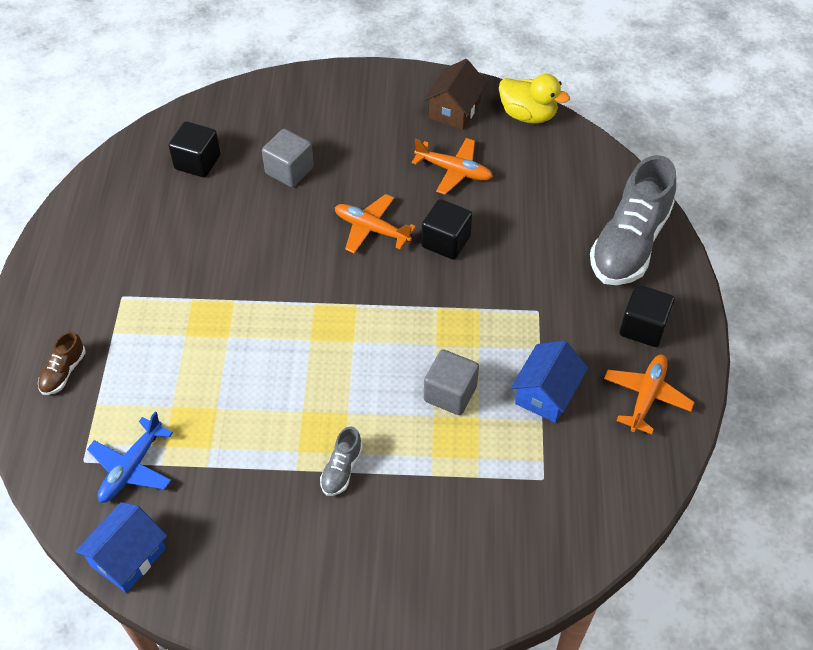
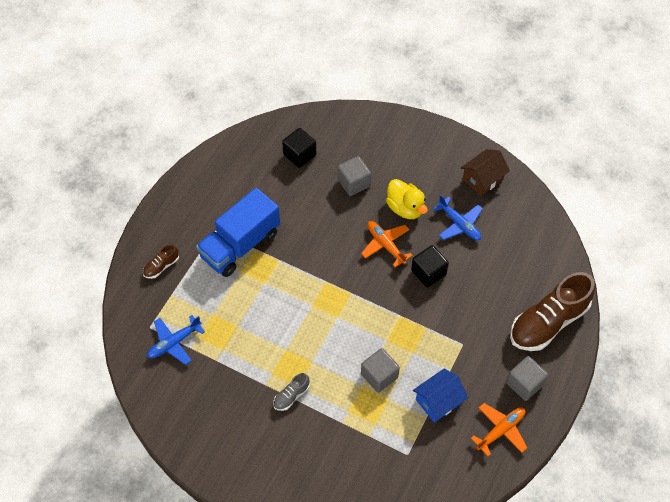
camera: 25 degrees right, 5 degrees up
(128, 557) = (149, 396): blue house -> none
(169, 301) = (240, 245): none -> blue truck
(454, 171) = (459, 224): orange plane -> blue plane
(528, 115) = (530, 202): yellow duck -> yellow duck (405, 208)
(629, 243) = (548, 322): grey shoe -> brown shoe
(643, 327) = (524, 383): black cube -> grey cube

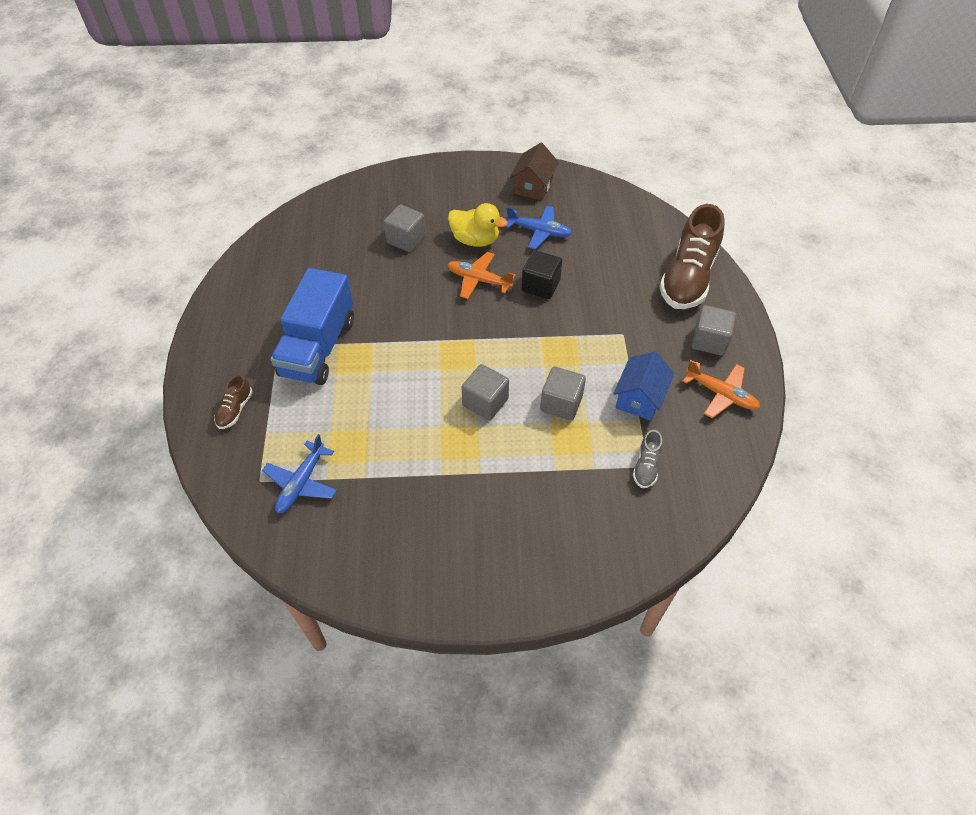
camera: 30 degrees left, 5 degrees down
(291, 396) = (479, 471): grey shoe -> grey shoe (646, 466)
(299, 155) = (330, 238): black cube -> none
(327, 347) = (485, 402): none -> grey cube
(501, 430) = (721, 394): orange plane -> orange plane turned 105 degrees clockwise

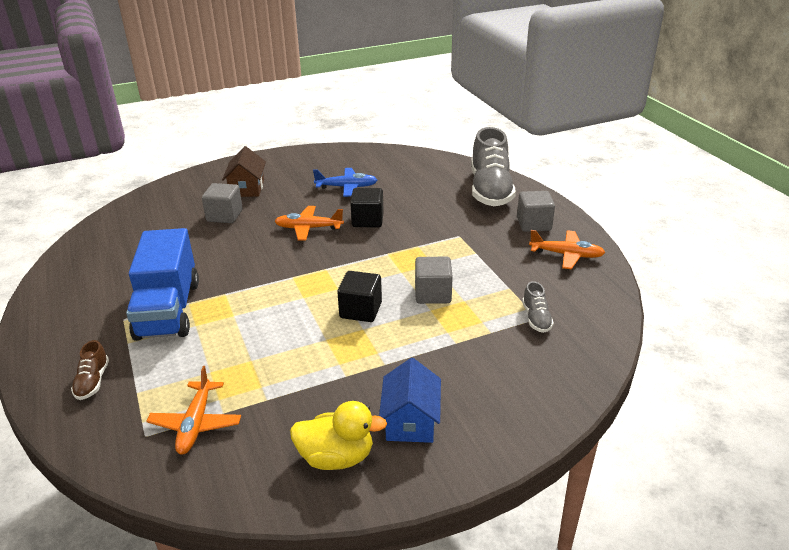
camera: 20 degrees left, 20 degrees down
(301, 483) = (196, 424): blue plane -> orange plane
(475, 240) = (291, 203): yellow duck -> yellow duck (336, 457)
(485, 402) = (360, 310): grey cube -> black cube
(533, 186) = (325, 161): brown house -> brown house (247, 188)
(640, 398) = (500, 273): blue house -> blue house (410, 421)
(688, 278) = (490, 190): brown shoe -> grey shoe

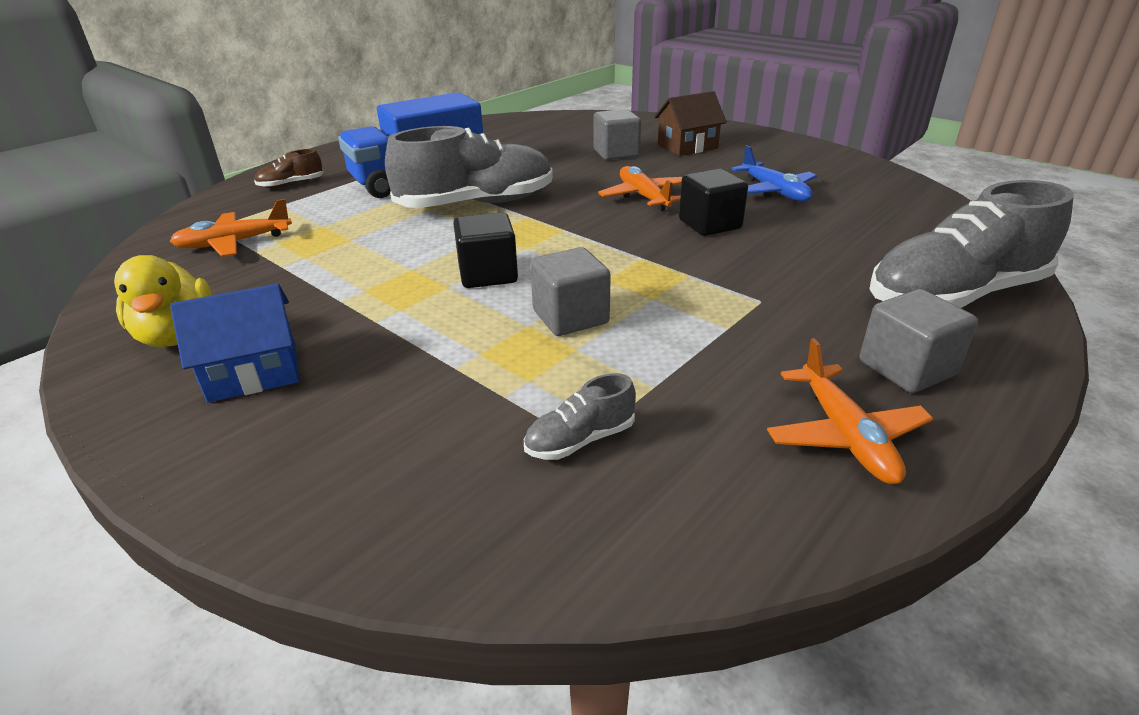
camera: 65 degrees right, 0 degrees up
(248, 292) = (477, 204): none -> grey shoe

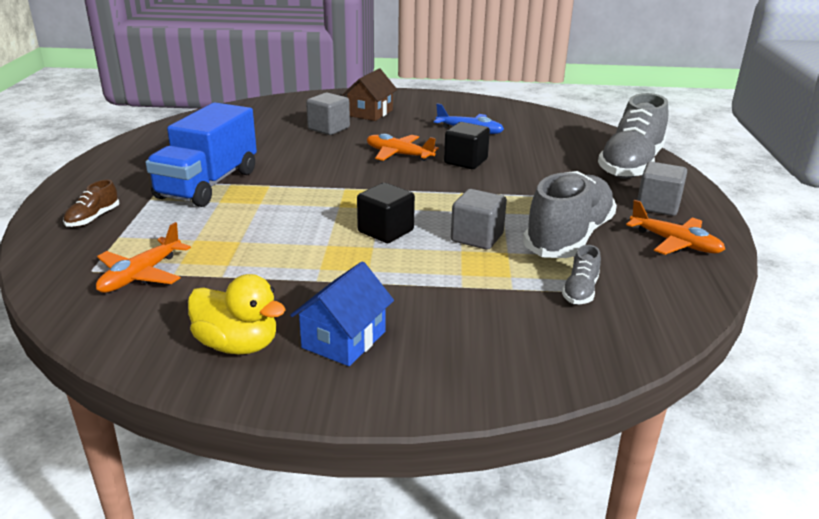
camera: 40 degrees left, 5 degrees down
(477, 204) = (291, 189): grey shoe -> grey shoe (569, 237)

